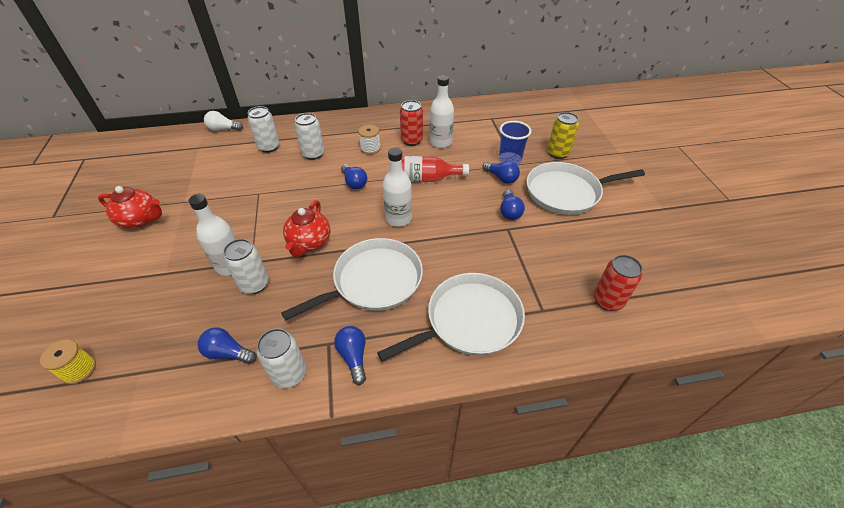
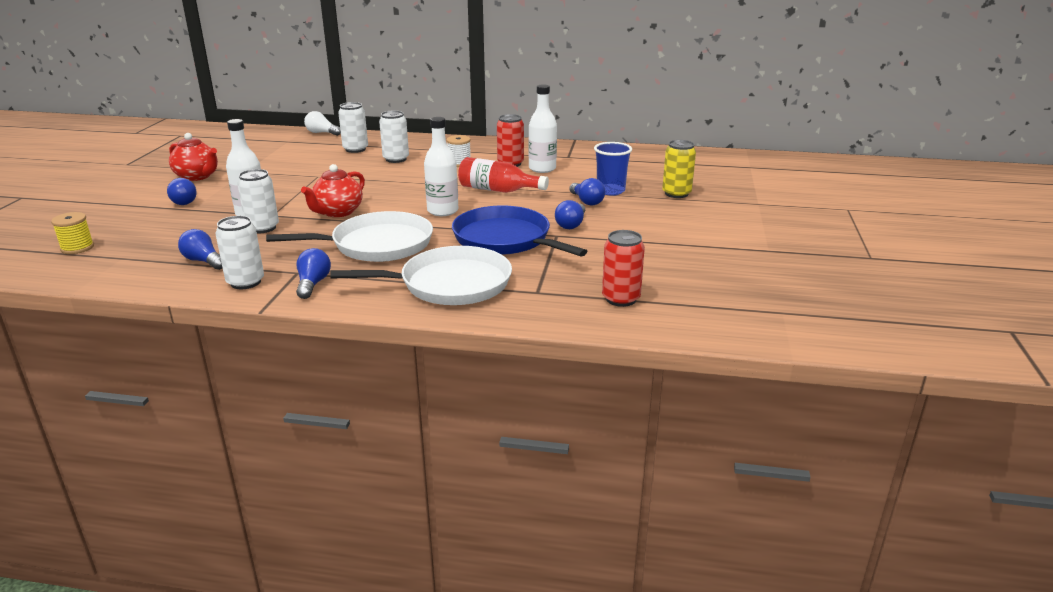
camera: 20 degrees right, 20 degrees down
(354, 183) = (419, 182): blue light bulb -> blue light bulb (186, 201)
(473, 245) = (505, 239): none -> blue pan
(566, 192) = (655, 221): white pan -> none

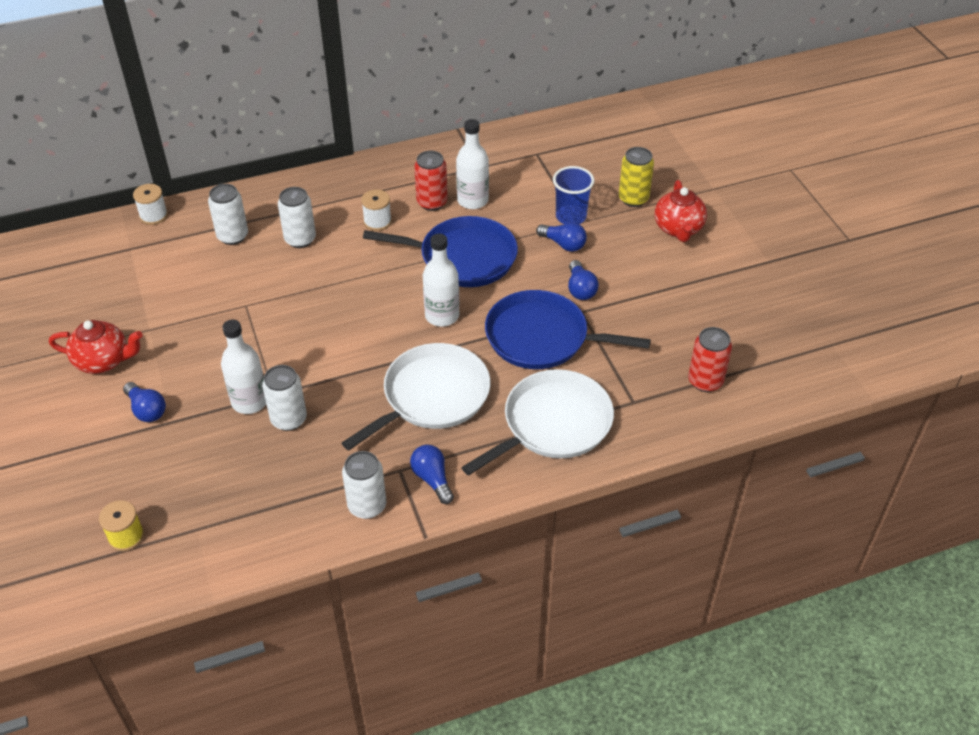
camera: 30 degrees left, 20 degrees up
(203, 261) = (289, 495): blue light bulb -> none
(322, 133) = (153, 215): white light bulb -> white spool
(337, 212) = (338, 361): red teapot -> red teapot (678, 229)
(498, 190) = (463, 257): red bottle -> blue pan

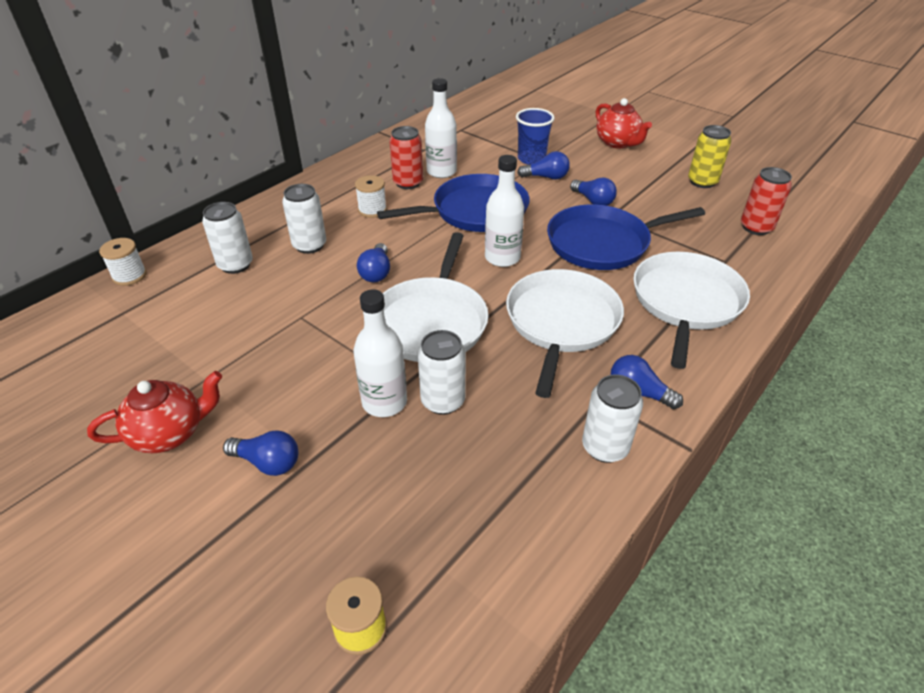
camera: 30 degrees left, 5 degrees down
(330, 288) = (376, 272): none -> blue light bulb
(335, 351) = (431, 321): none -> white pan
(633, 199) = (564, 135): yellow can -> yellow can (702, 182)

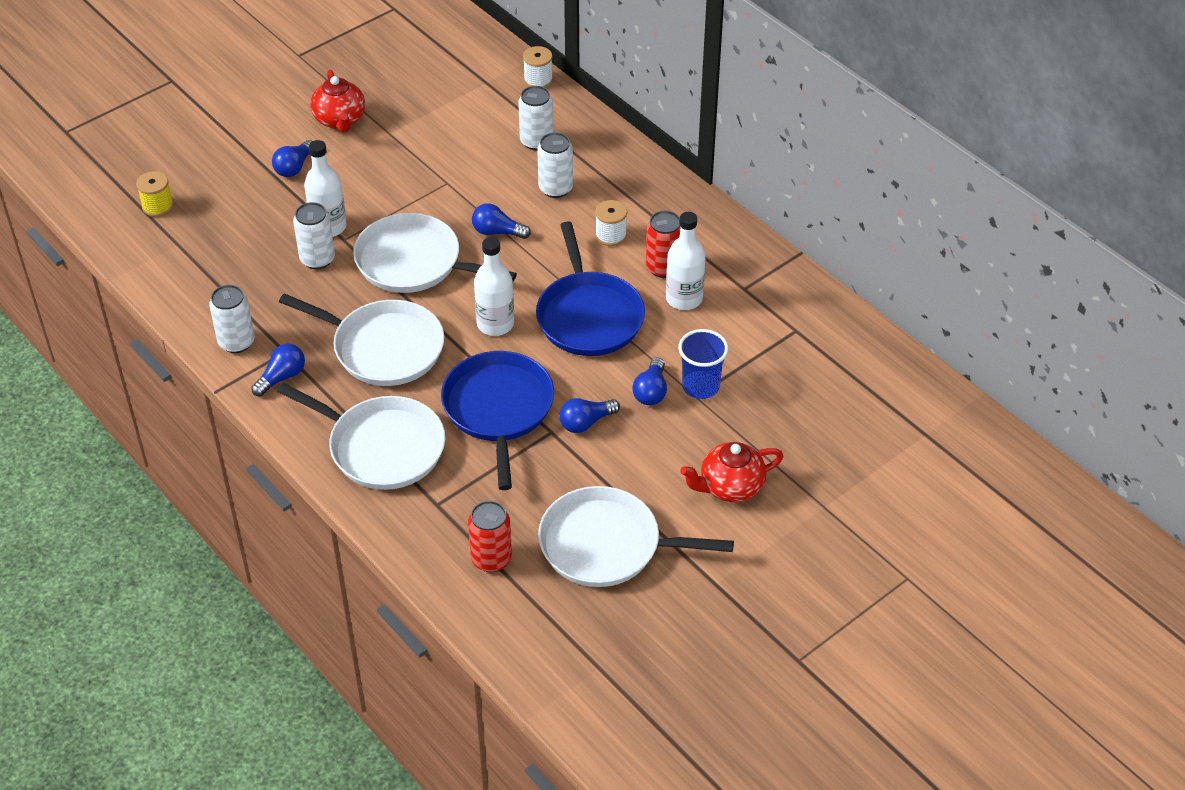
camera: 100 degrees right, 5 degrees up
(702, 182) = (606, 545): yellow can -> white pan

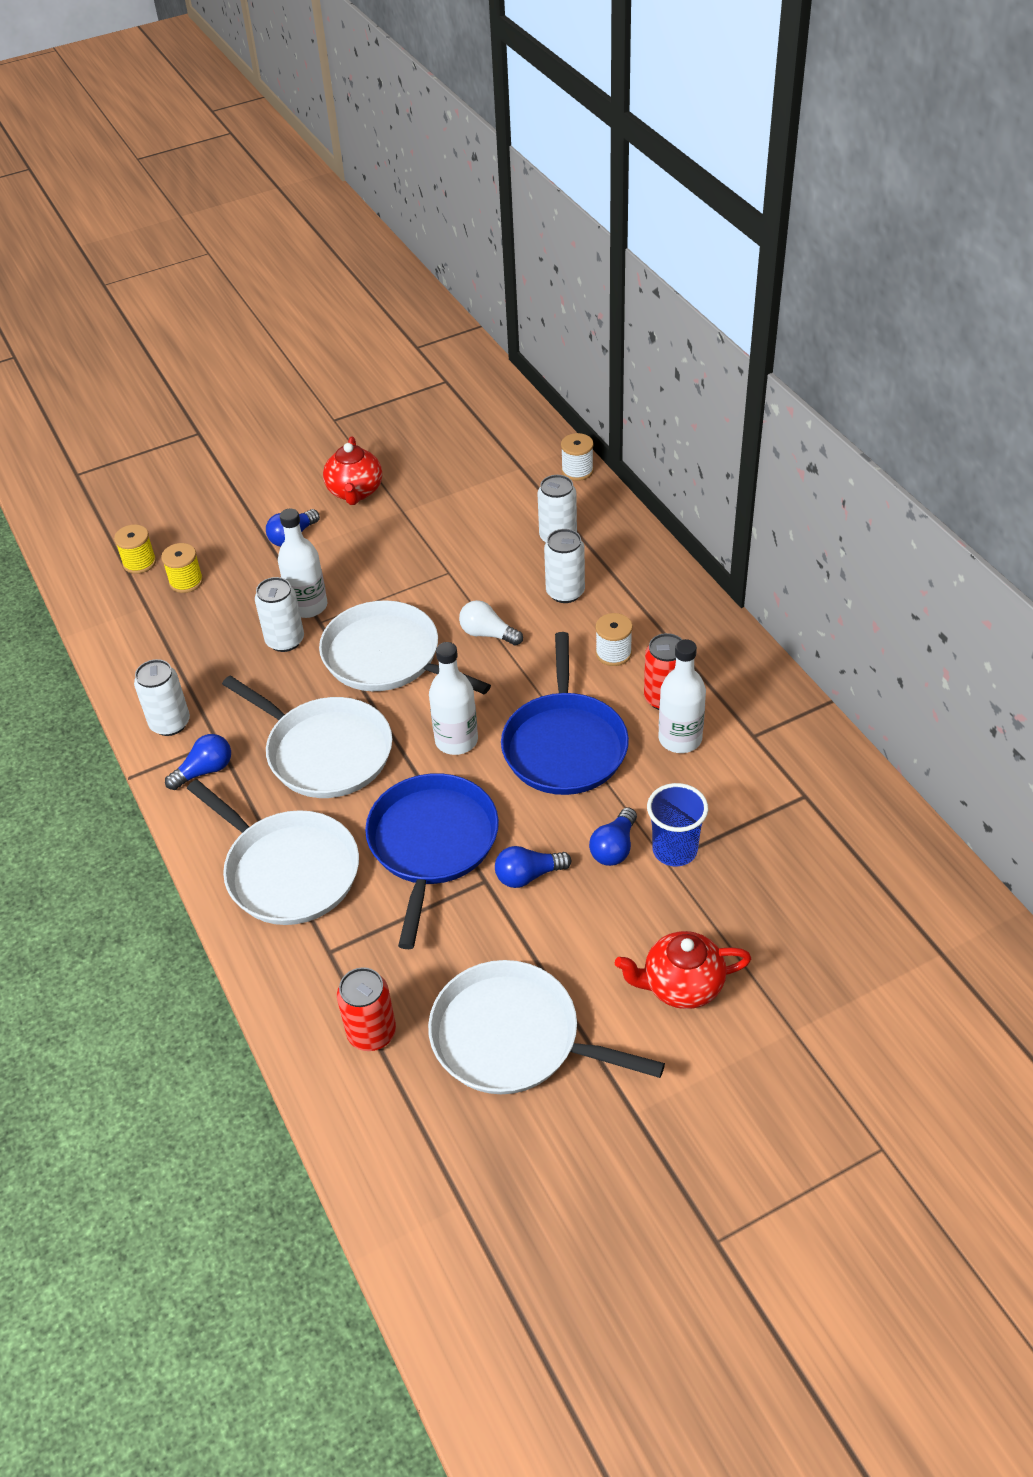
camera: 15 degrees right, 0 degrees up
(208, 218) = (186, 581): none -> yellow spool
(497, 232) = (488, 634): blue light bulb -> white light bulb

